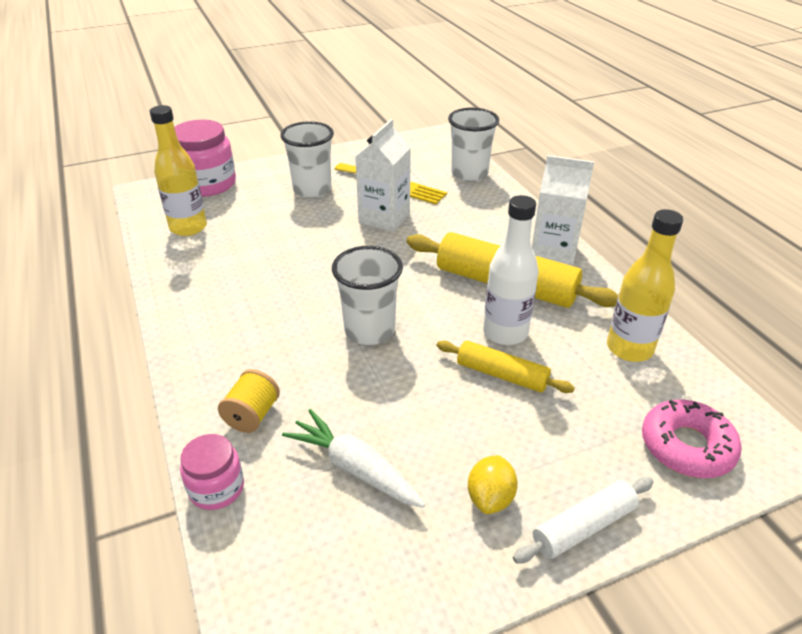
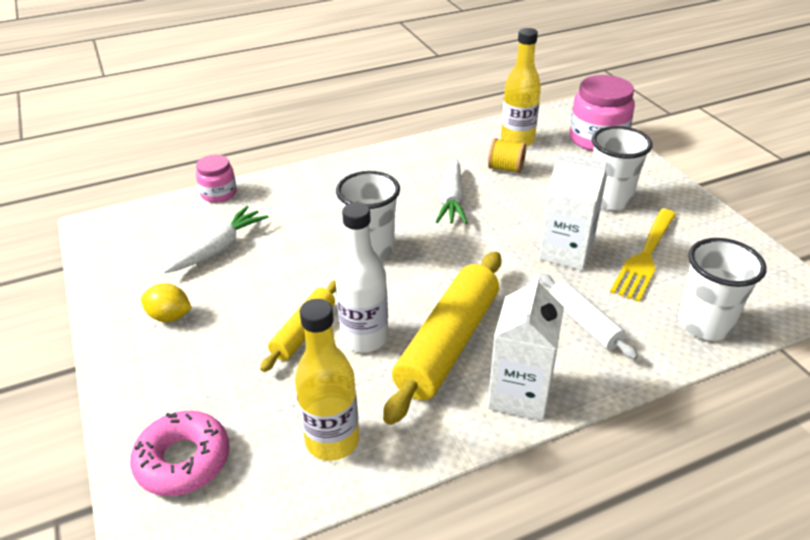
camera: 90 degrees right, 0 degrees up
(252, 415) = (280, 199): yellow spool -> yellow spool (506, 168)
(290, 275) = (451, 200): none -> white carrot
(583, 527) = (125, 368): white rolling pin -> white rolling pin (583, 323)

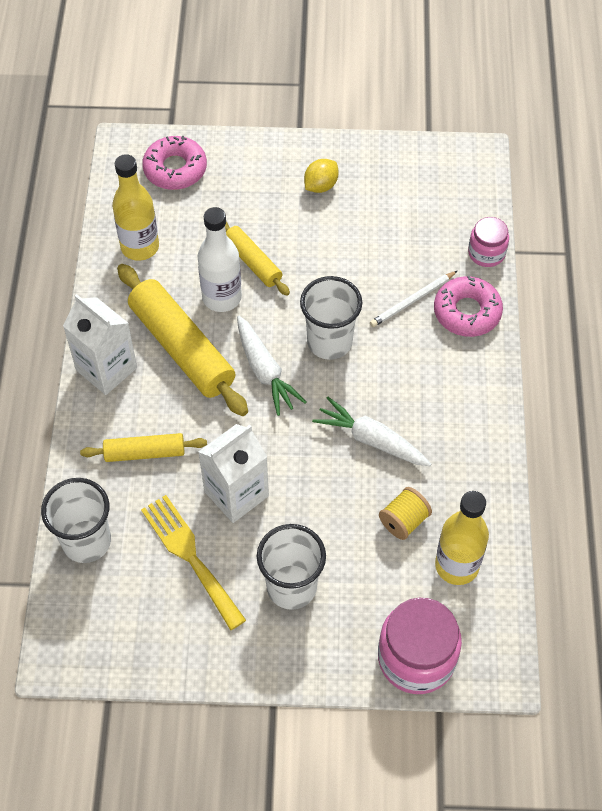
camera: 115 degrees right, 20 degrees up
(219, 248) = (394, 234): white carrot -> white carrot (265, 371)
(290, 188) = (467, 312): none -> pink donut
(294, 217) = (413, 300): none -> white pencil
(583, 323) = (145, 452): white rolling pin -> yellow rolling pin

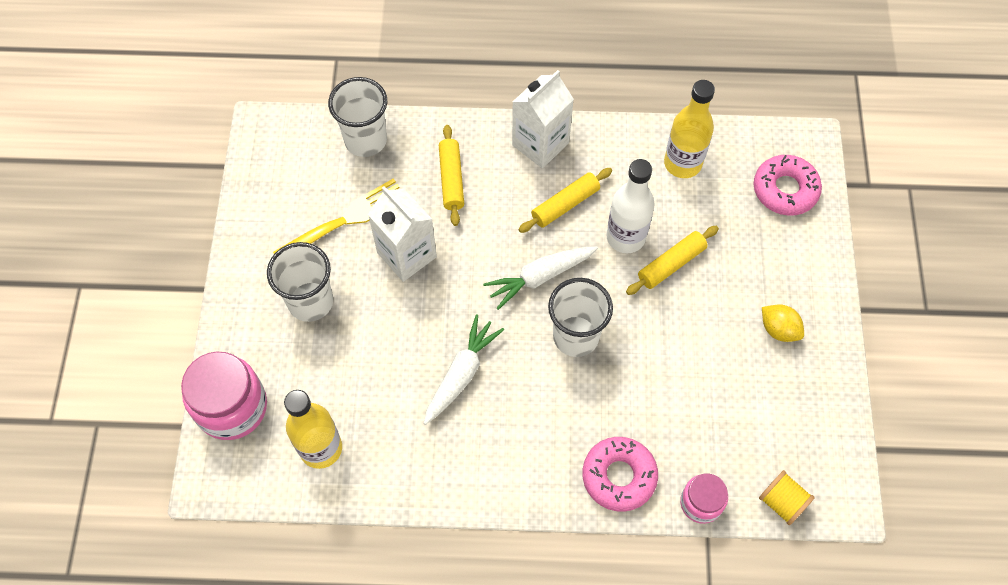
camera: 90 degrees right, 5 degrees up
(182, 348) = (565, 205): yellow rolling pin -> yellow rolling pin, size x0.56
(404, 521) = (371, 401): yellow spool -> yellow spool (782, 502)
(413, 300) = (631, 420): white pencil -> none

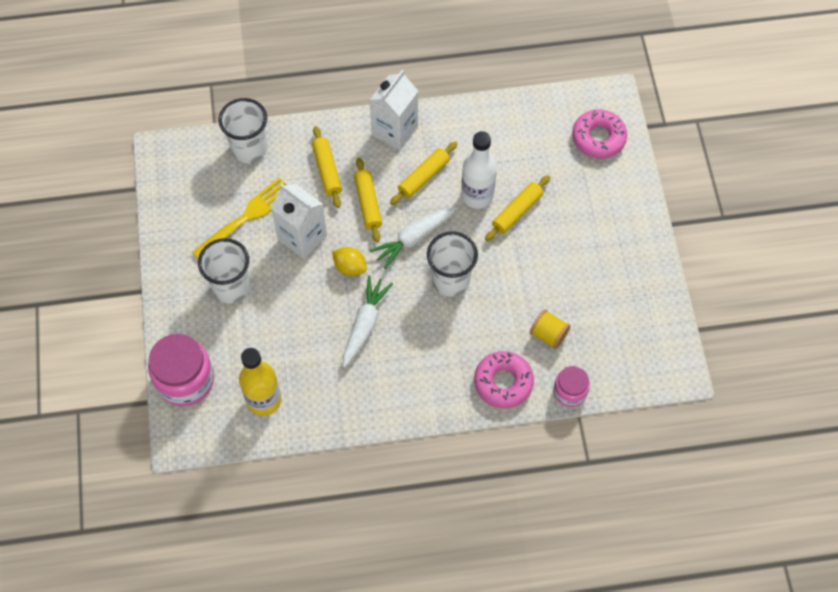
camera: 10 degrees left, 0 degrees up
(492, 226) = (368, 203): none -> yellow rolling pin
(682, 163) = (513, 129): yellow bottle -> none
(779, 329) = (610, 249): yellow lemon -> yellow lemon (350, 267)
(782, 502) = (632, 381): yellow spool -> yellow spool (548, 335)

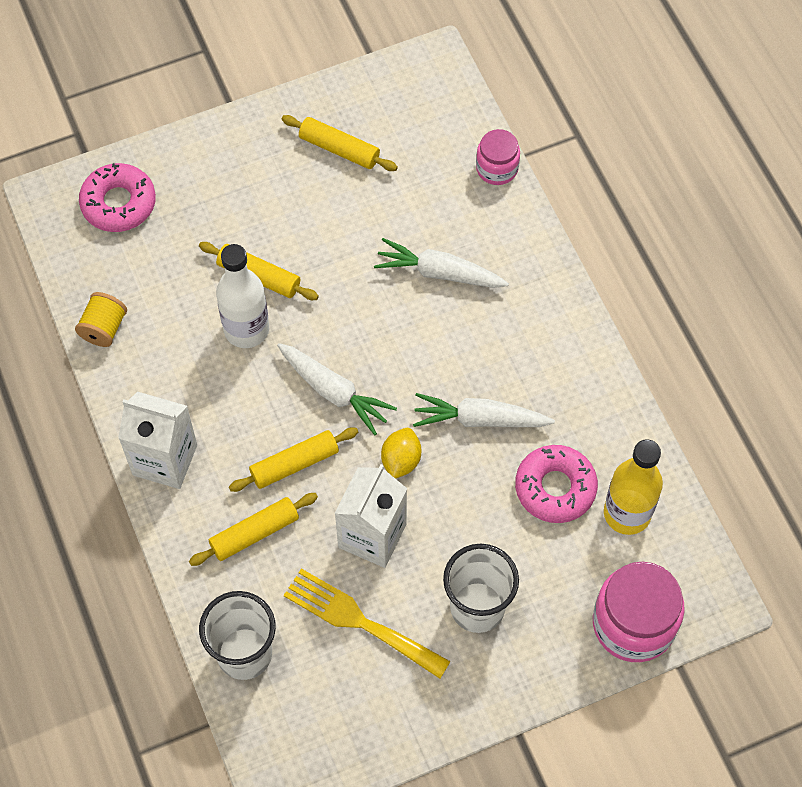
camera: 105 degrees left, 0 degrees up
(424, 177) = (233, 403): yellow rolling pin -> yellow rolling pin (339, 149)
(450, 280) = (384, 332): white cup -> none
(489, 327) = (438, 272): none -> white carrot
(503, 382) = (508, 241): pink donut -> pink donut (555, 488)
(548, 335) = (427, 205): yellow spool -> yellow spool (104, 328)

